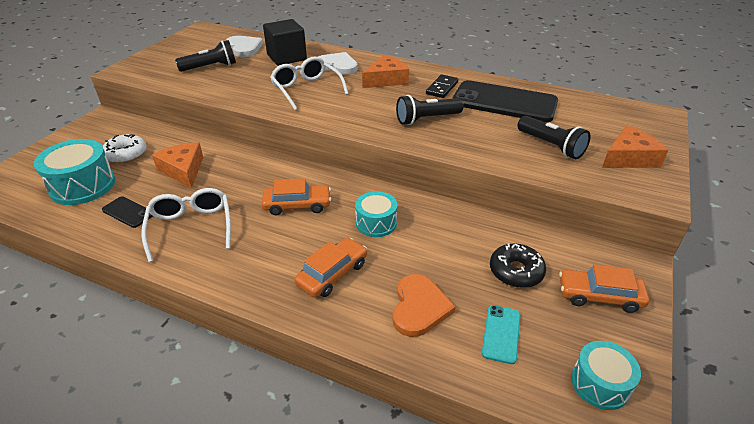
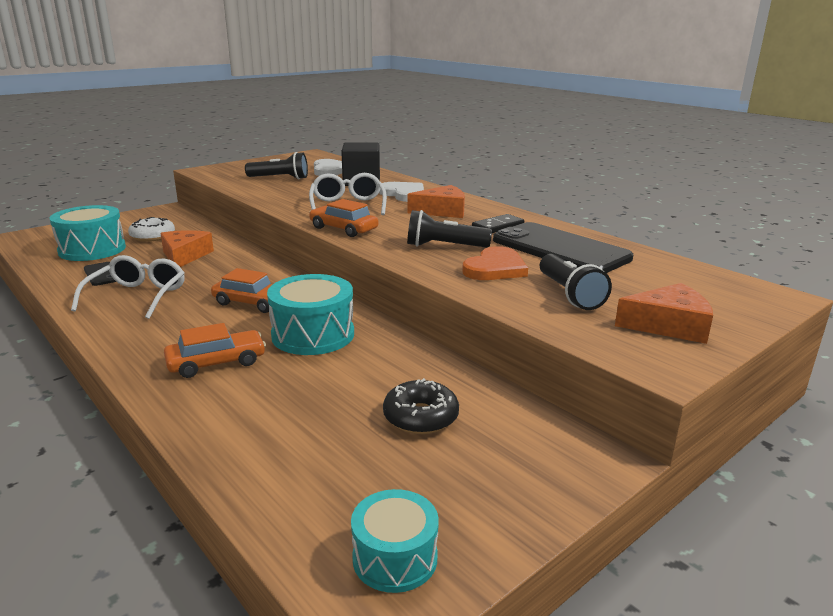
camera: 25 degrees right, 15 degrees down
(376, 223) = (313, 335): turquoise drum -> turquoise drum, size x1.61
(419, 307) = (268, 415): orange heart -> orange heart (495, 268)
(501, 334) = (330, 467): turquoise phone -> none
(599, 296) = (503, 472): orange car -> orange car (343, 229)

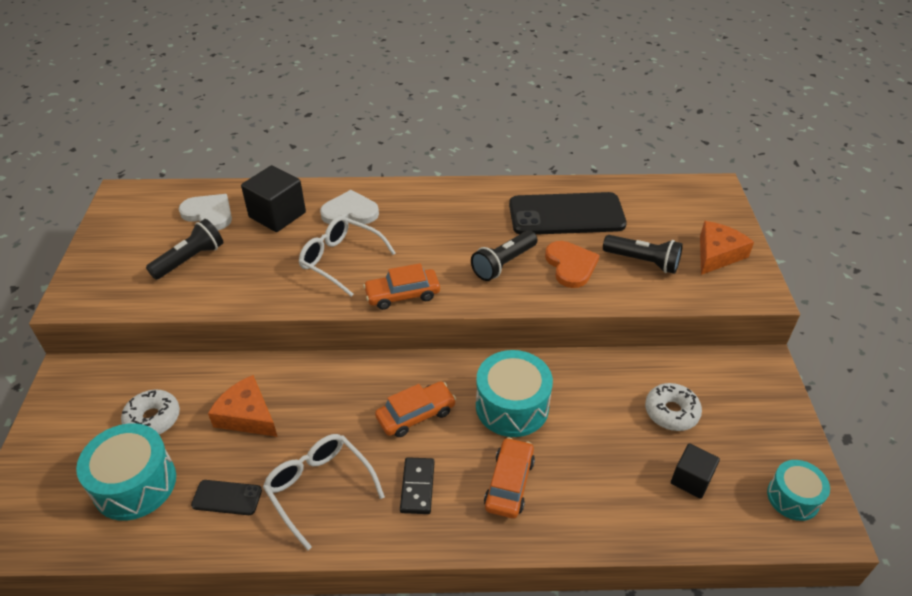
camera: 50 degrees left, 20 degrees up
(333, 462) = (691, 479): none -> black cube
(420, 417) = (671, 412): black donut -> white donut
(442, 211) = (422, 218): orange cheese -> none
(497, 226) = (490, 213): black domino -> black domino (417, 487)

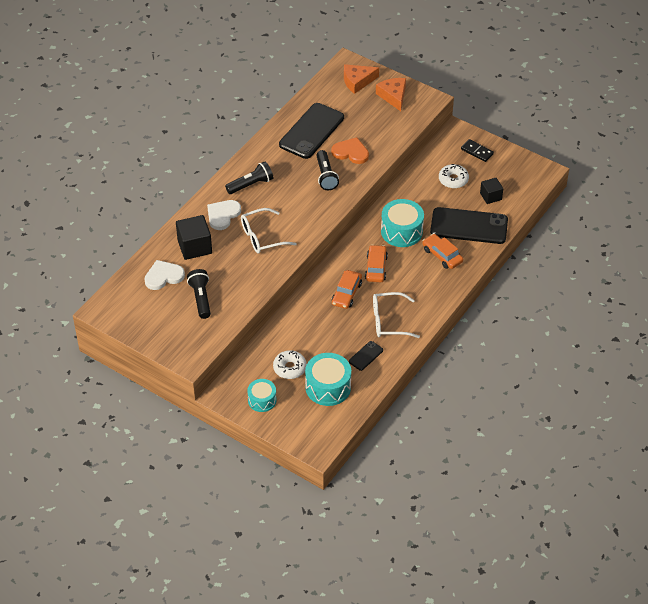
camera: 55 degrees left, 5 degrees up
(247, 415) = (320, 330): orange cheese -> orange cheese (357, 81)
(402, 294) = (312, 225): orange car -> orange car (346, 293)
(417, 487) = (417, 287): black domino -> black domino (477, 151)
(601, 485) = (469, 226): none -> black phone
(643, 262) = (373, 125): black flashlight -> black flashlight (251, 184)
(793, 497) = (525, 172): turquoise drum -> turquoise drum (262, 400)

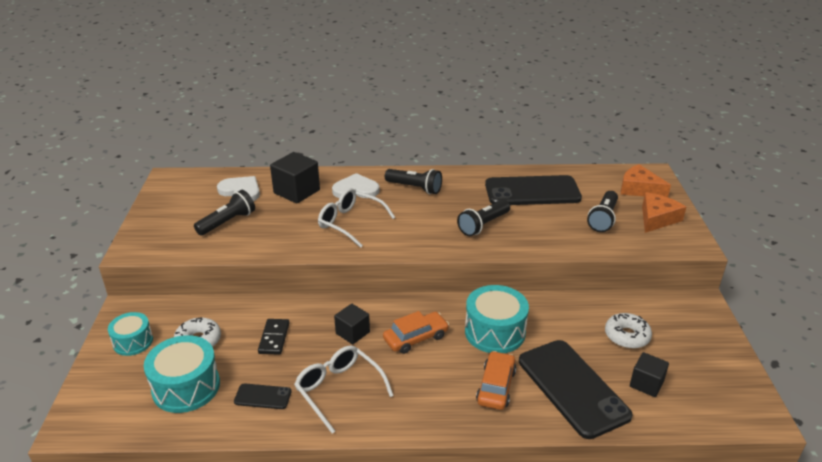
camera: 55 degrees right, 15 degrees down
(346, 293) = (352, 333): orange car -> black cube
(351, 152) = (538, 226): orange heart -> none
(371, 119) = (603, 219): none -> black flashlight
(477, 151) = (697, 334): black domino -> black domino (274, 338)

